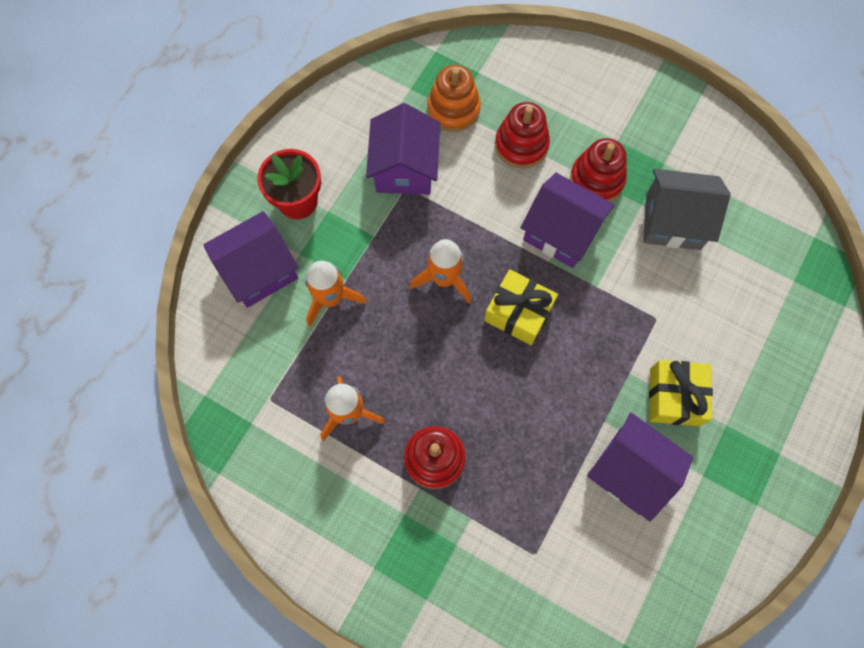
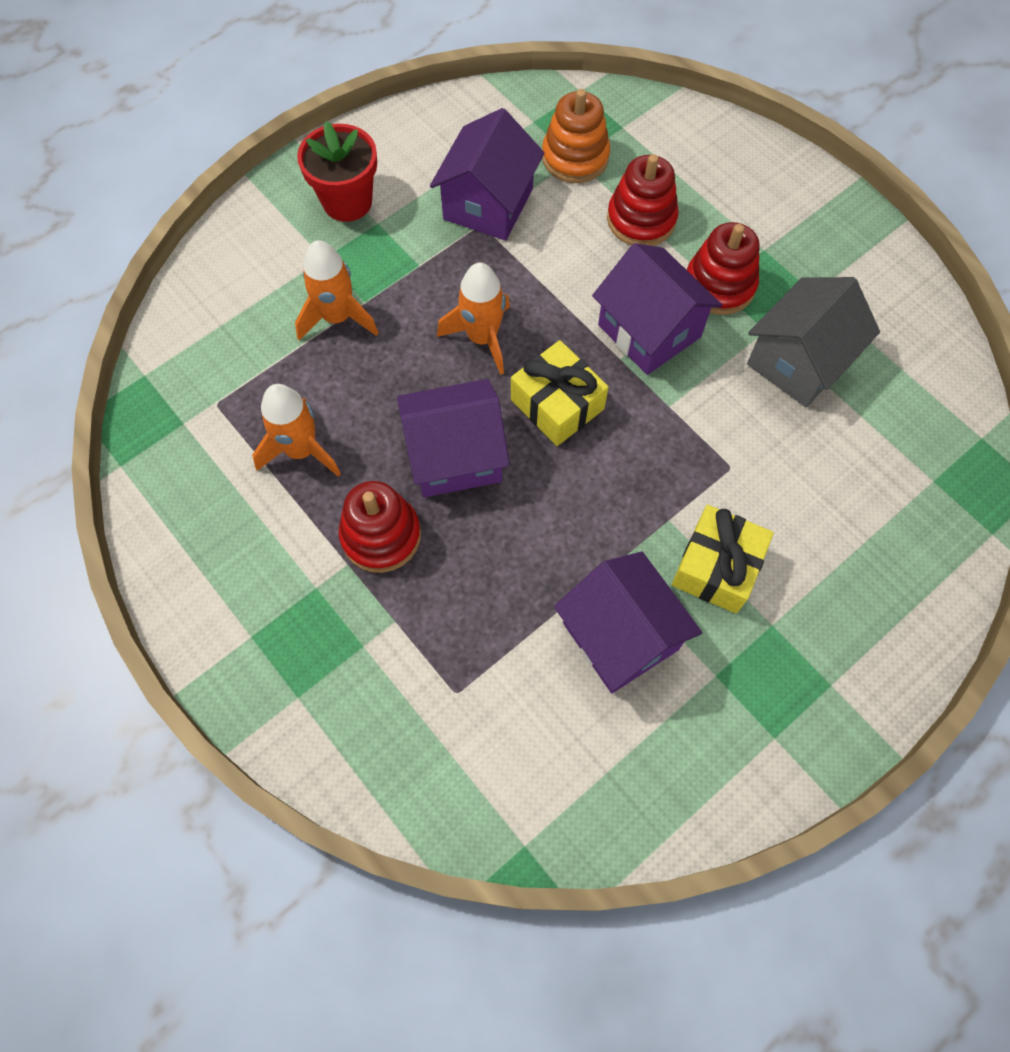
camera: 20 degrees right, 5 degrees down
(259, 271) = (269, 262): purple house -> purple house (455, 456)
(673, 221) = (798, 362): grey house -> grey house turned 75 degrees counterclockwise

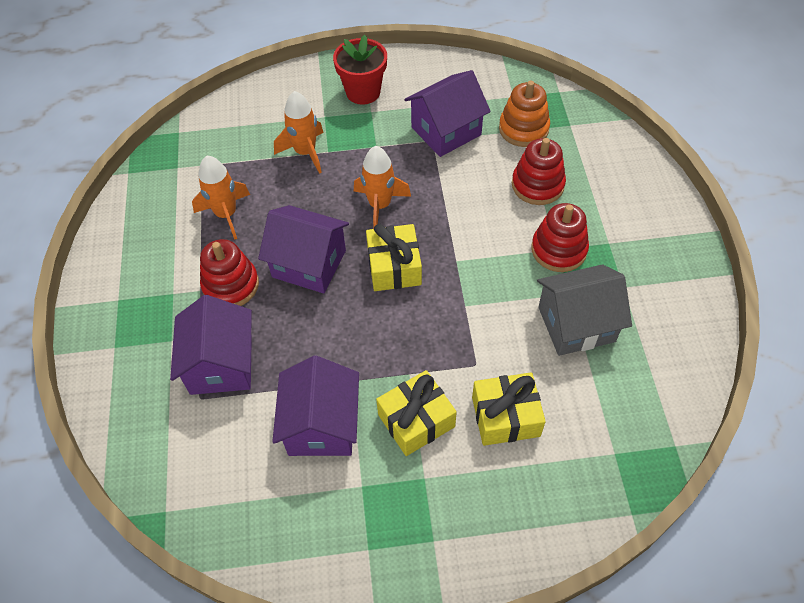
camera: 35 degrees right, 10 degrees down
(649, 330) = (488, 253): purple house -> purple house (221, 364)
(803, 506) = (505, 416): none -> yellow gift

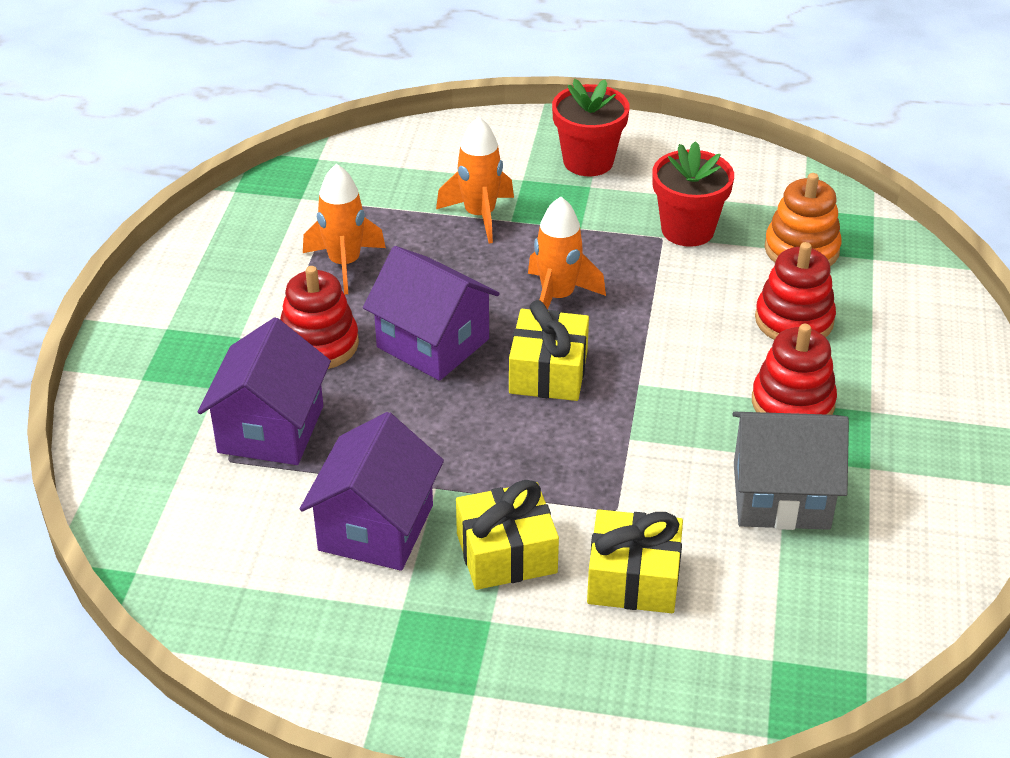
camera: 15 degrees right, 15 degrees down
(446, 131) = (687, 230): purple house -> red flower pot

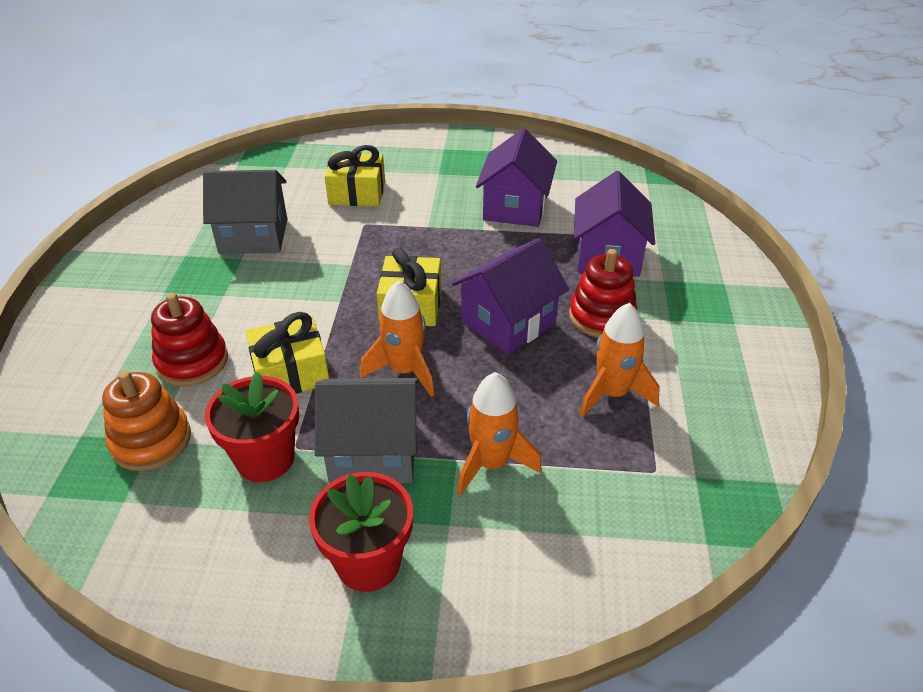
camera: 175 degrees right, 0 degrees up
(433, 343) = (508, 323): purple house -> purple house turned 75 degrees counterclockwise
(506, 553) = (433, 200): yellow gift -> yellow gift (291, 372)
(587, 229) = (373, 452): none -> grey house
(792, 403) = (222, 293): red stacking toy -> none

